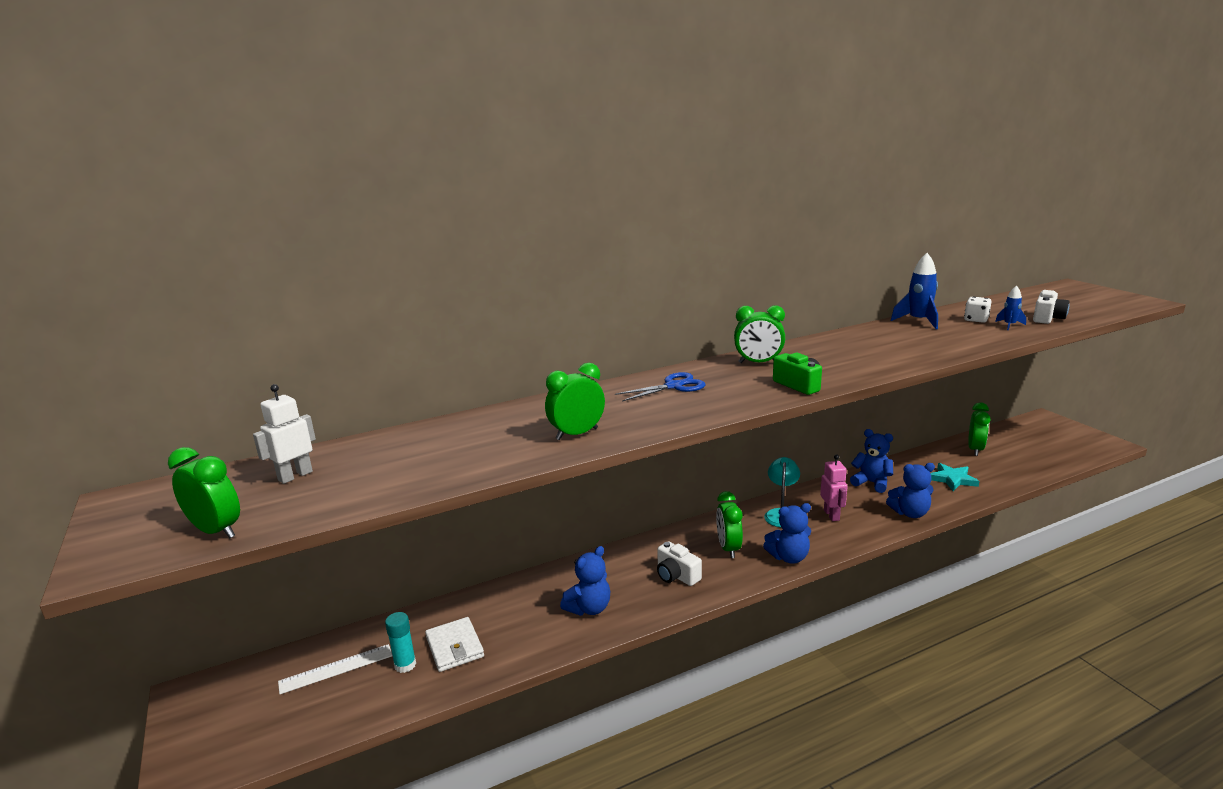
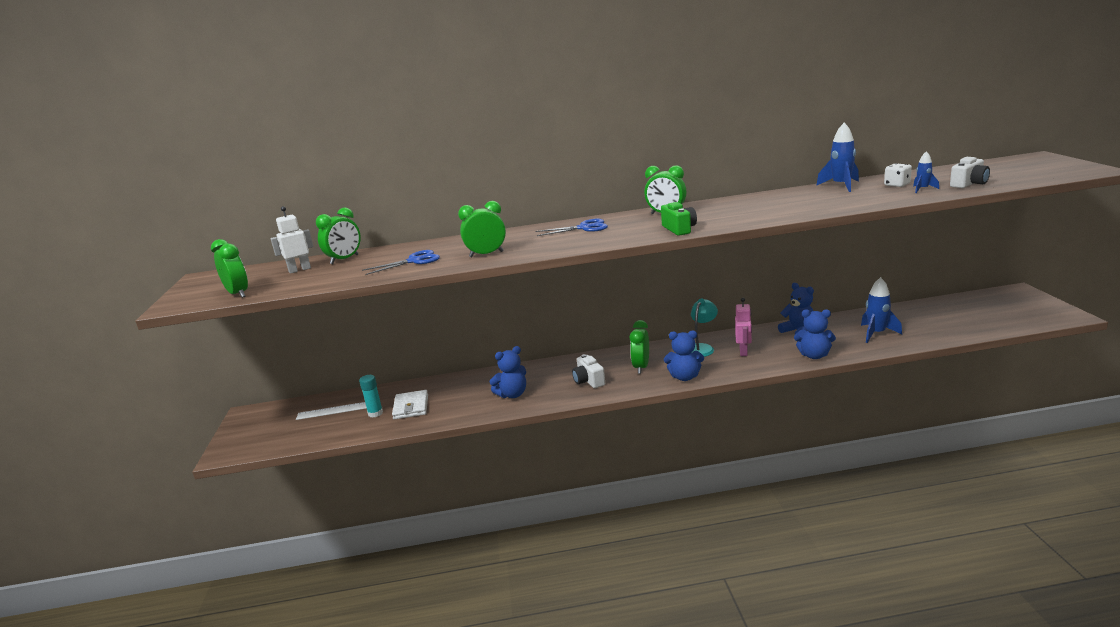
camera: 20 degrees right, 0 degrees up
(476, 450) = (414, 261): none -> blue scissors
(952, 479) = (876, 334): turquoise star -> blue rocket
(975, 449) = (920, 312): green clock -> green clock (344, 259)

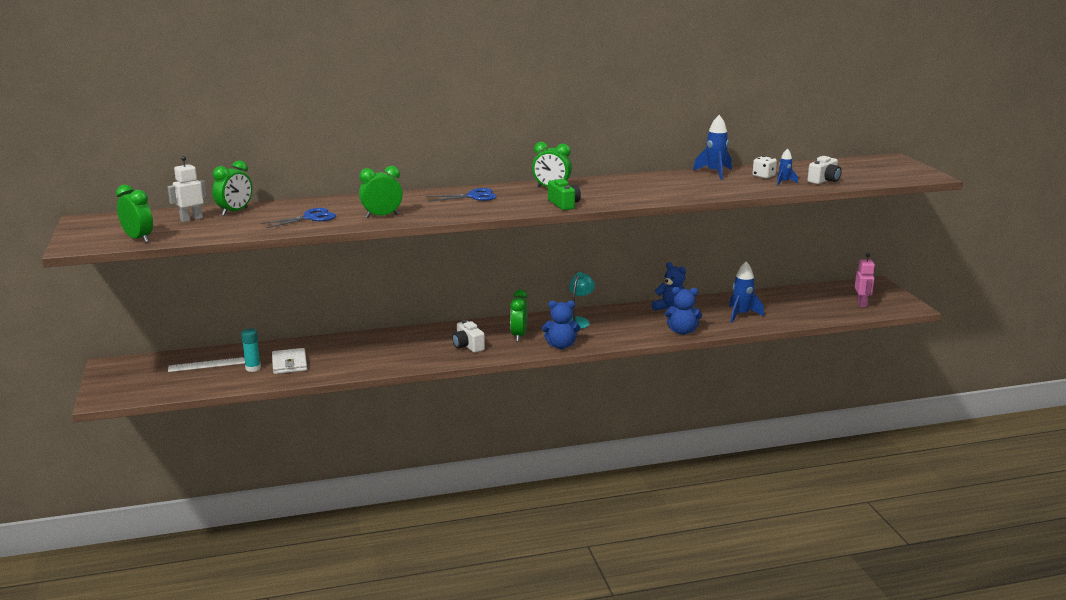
camera: 10 degrees left, 0 degrees up
(512, 394) = (392, 355): blue teddy bear -> none
(743, 352) = (617, 326): pink robot -> pink robot (861, 304)

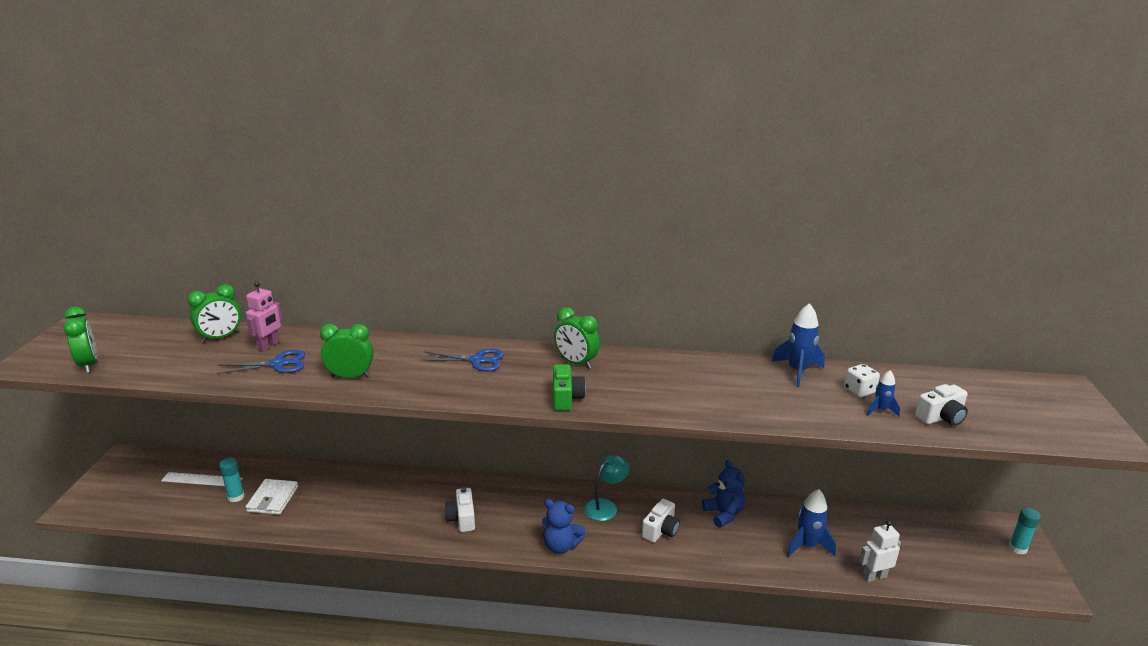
camera: 20 degrees right, 5 degrees up
(191, 219) = (169, 341): white robot -> white robot (874, 576)
(519, 336) = (526, 515): green clock -> none
(630, 325) = (660, 530): none -> white camera
(682, 331) = (717, 558): blue teddy bear -> none
(861, 304) = (980, 565): pink robot -> pink robot (269, 346)
(881, 292) = (1017, 548): none -> turquoise glue stick

